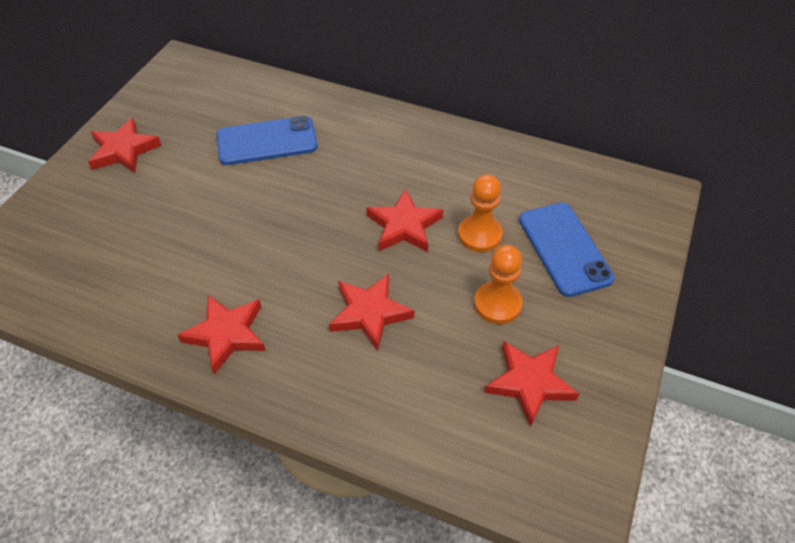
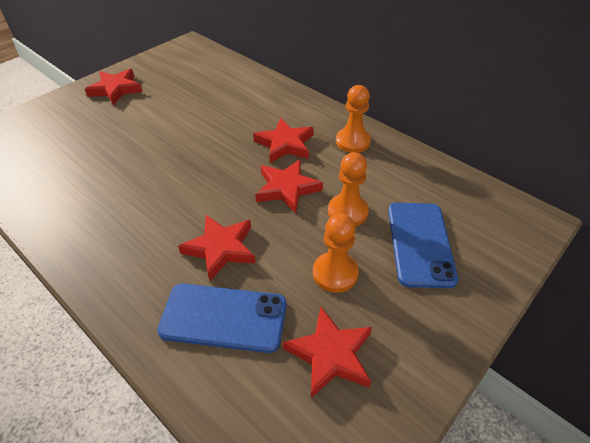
camera: 20 degrees right, 5 degrees down
(226, 334) = (101, 232): red star -> red star (285, 144)
(267, 141) = (216, 105): blue phone -> blue phone (223, 318)
(447, 150) = (352, 141): none -> orange pawn

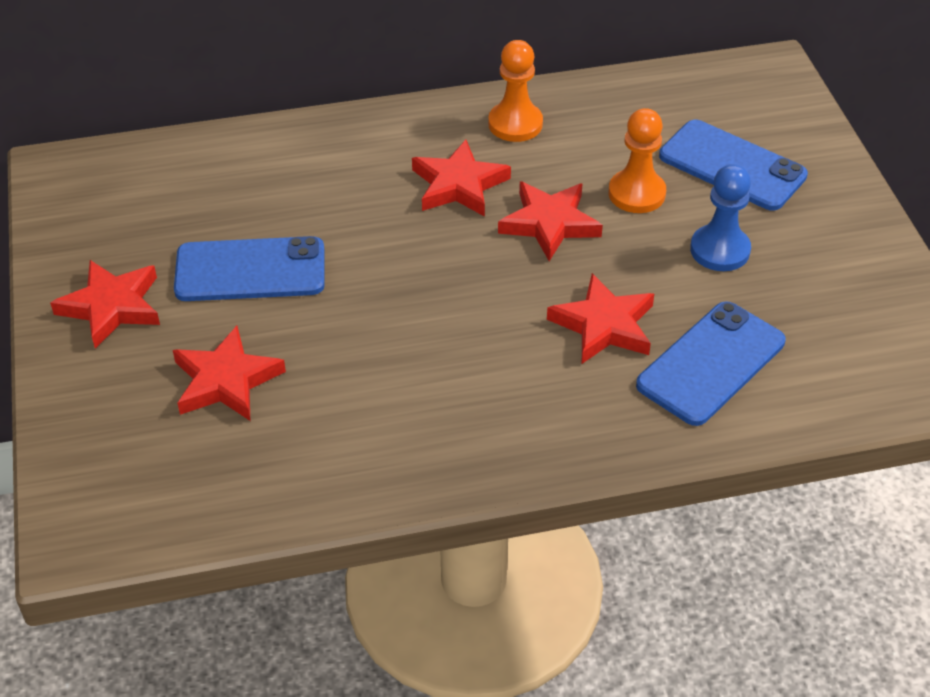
camera: 55 degrees left, 0 degrees up
(166, 112) = (250, 270): none -> blue phone
(330, 354) = (817, 304): red star -> red star (226, 380)
(335, 273) = (720, 250): orange pawn -> blue pawn

